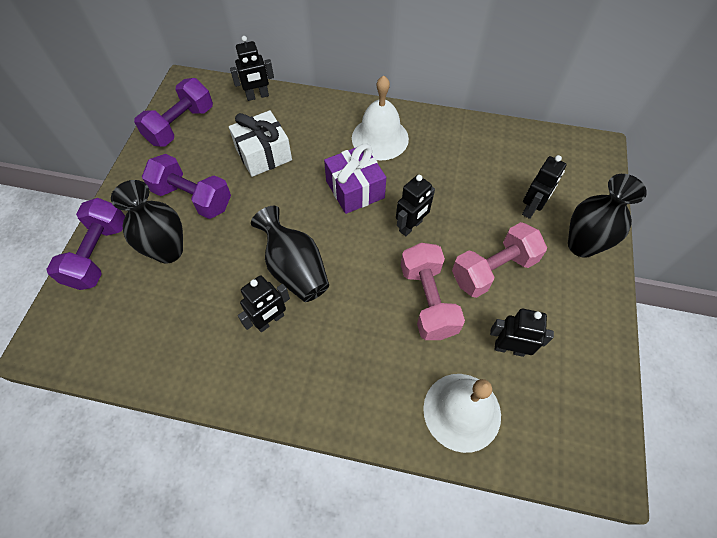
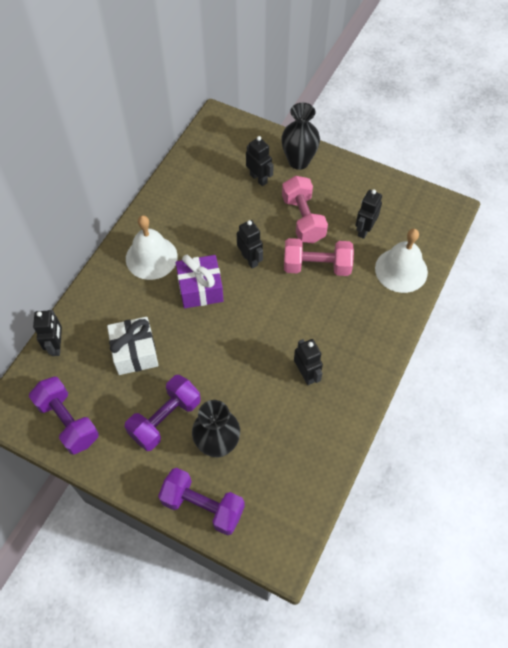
camera: 75 degrees left, 0 degrees up
(295, 269) = (265, 348): black vase -> none

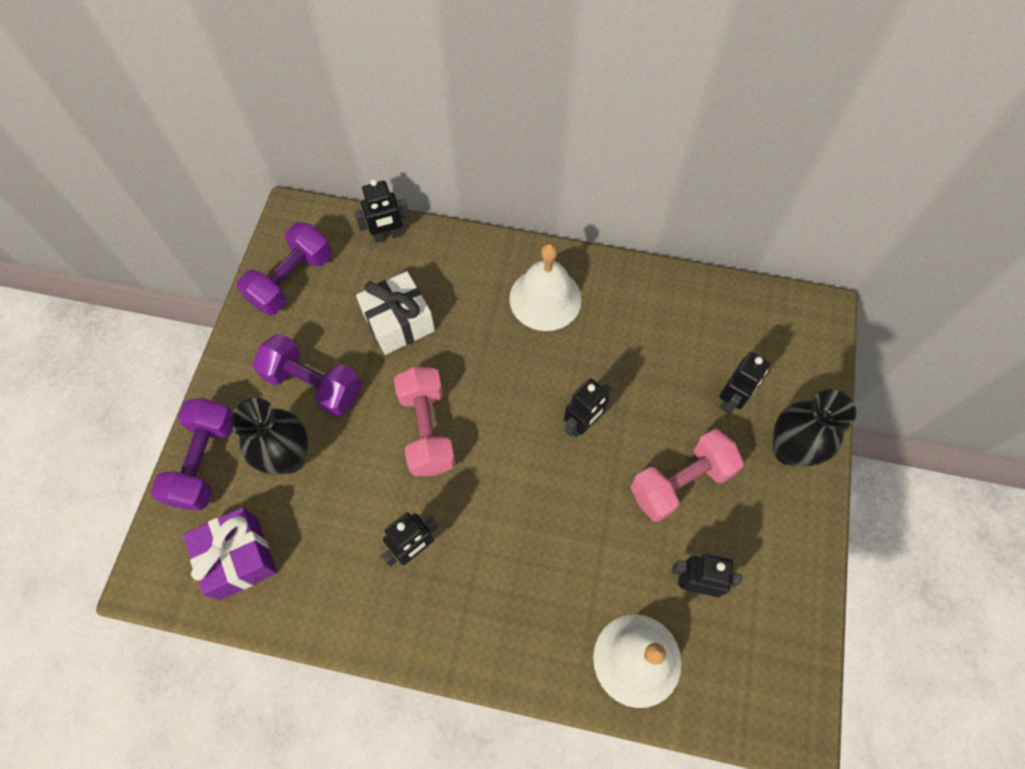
camera: 75 degrees right, 5 degrees up
(200, 289) = (514, 372): purple gift -> purple gift (239, 558)
(316, 266) = (601, 522): pink dumbbell -> pink dumbbell (427, 430)

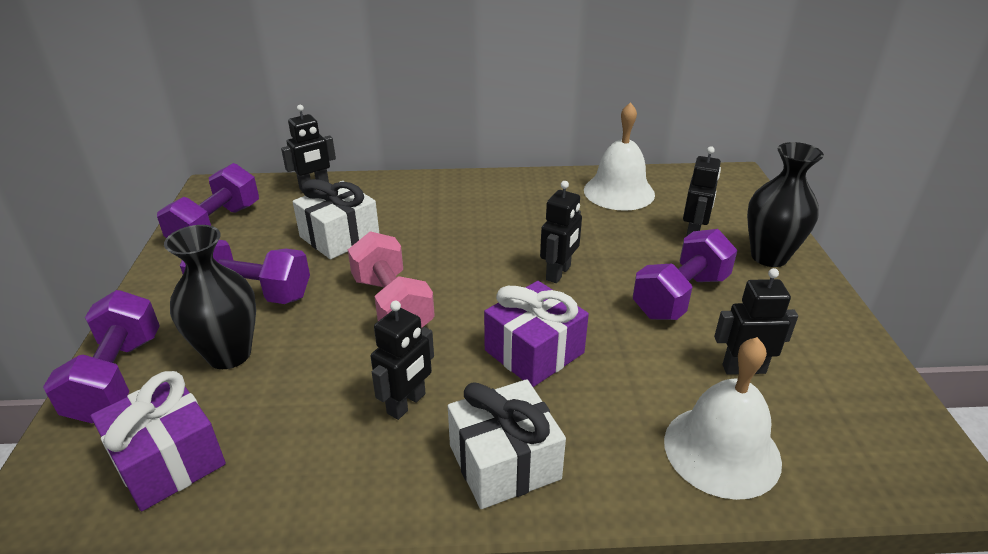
camera: 15 degrees left, 30 degrees down
(472, 625) = (504, 462): none -> white gift
(529, 518) = (534, 351): none -> purple gift
(545, 298) = (484, 202): white bell -> white bell (619, 192)
(680, 482) = (680, 296): pink dumbbell -> purple dumbbell

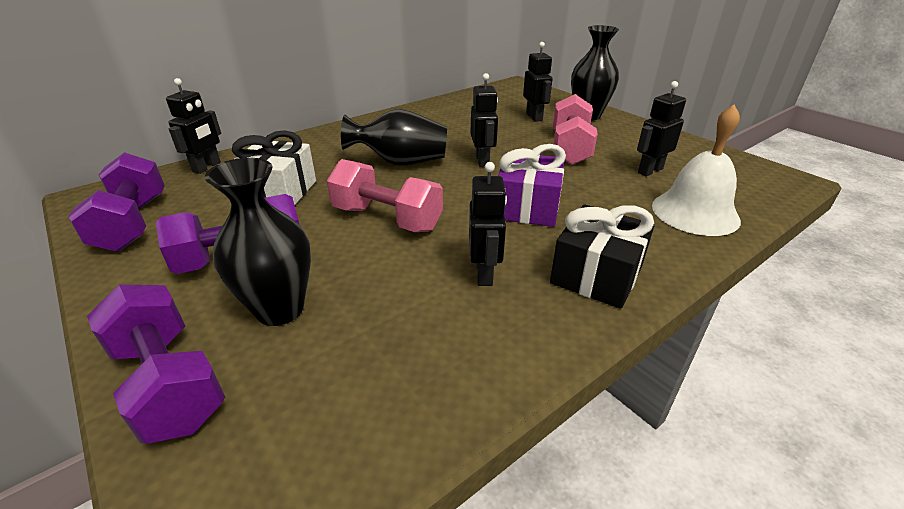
camera: 35 degrees left, 0 degrees up
(168, 460) = (326, 417): purple gift -> none
(475, 243) = (401, 162): none -> black vase
(504, 462) = (596, 275): white gift -> black gift
(619, 192) = (460, 108): white bell -> none
(680, 296) = (570, 148): purple dumbbell -> pink dumbbell

